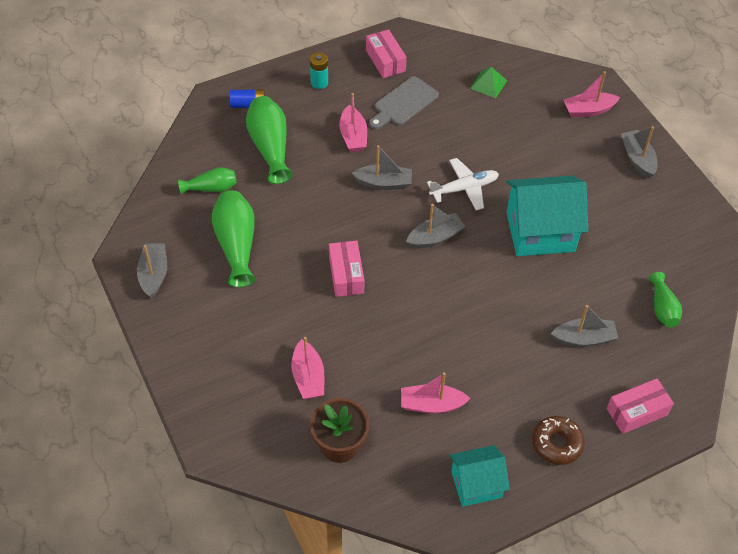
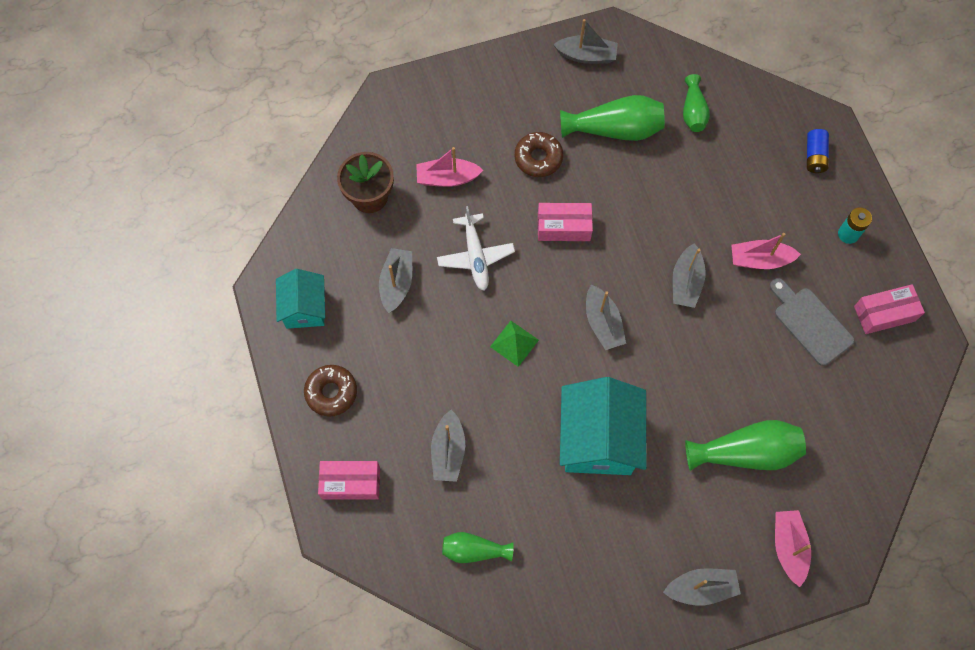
camera: 100 degrees right, 15 degrees up
(270, 147) = (748, 172): green vase -> green vase (745, 452)
(275, 302) = (538, 158): none -> brown donut
(431, 405) = (397, 283): pink boat -> grey boat
(464, 188) = (670, 368): white plane -> white plane (475, 256)
(488, 84) = (839, 430): green pyramid -> green pyramid (514, 343)
(637, 412) = (351, 483): pink box -> pink box turned 75 degrees counterclockwise

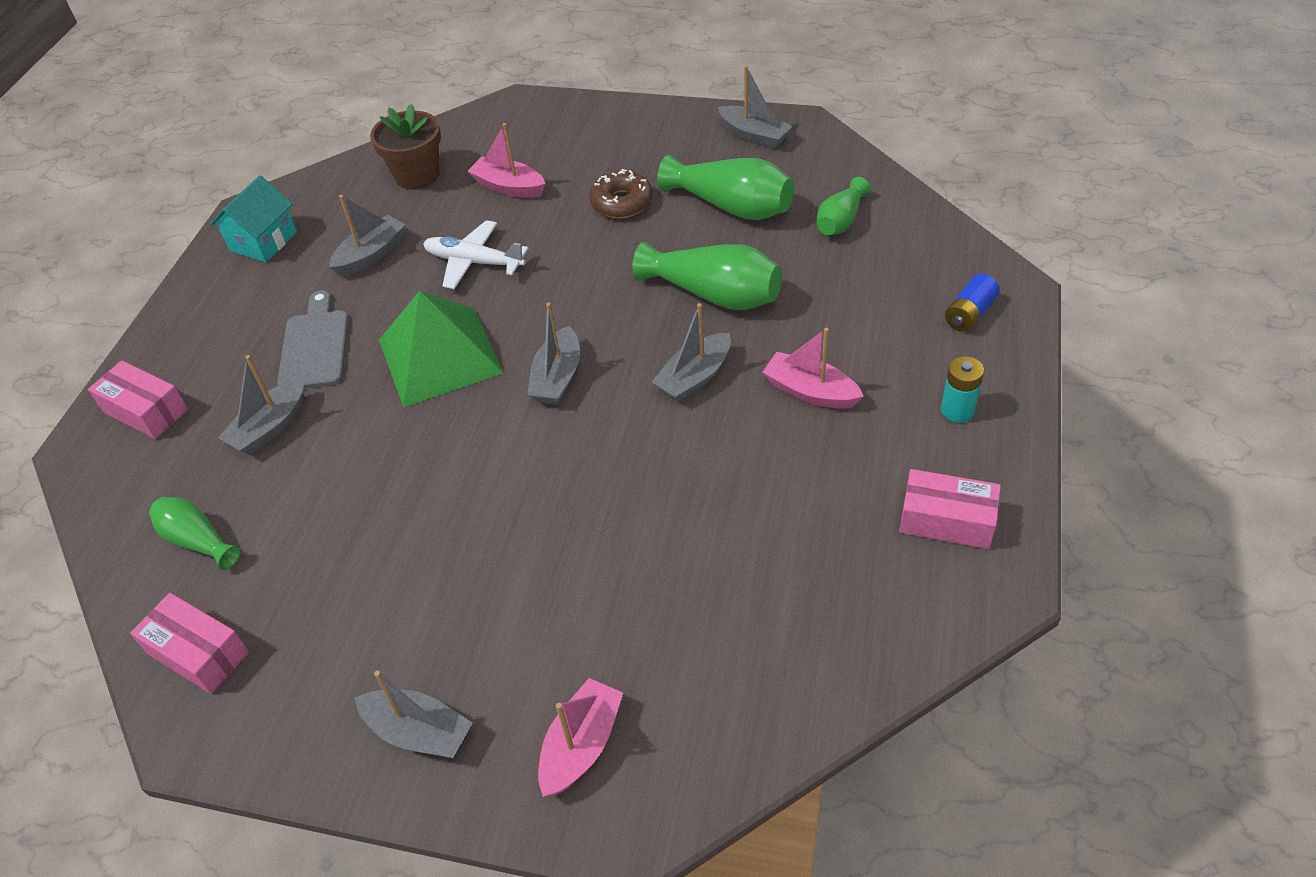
camera: 35 degrees right, 20 degrees down
(331, 392) = (213, 322): brown donut -> none
(475, 256) = (474, 262): white plane -> white plane turned 90 degrees clockwise
(514, 343) = (440, 356): green pyramid -> green pyramid, size x2.10
(563, 227) = (594, 271): pink box -> pink box (198, 653)
(598, 439) = (445, 493): turquoise house -> none
(745, 452) = (618, 596): green vase -> green vase (714, 294)
(810, 323) = (827, 486): grey cutting board -> grey cutting board (315, 346)

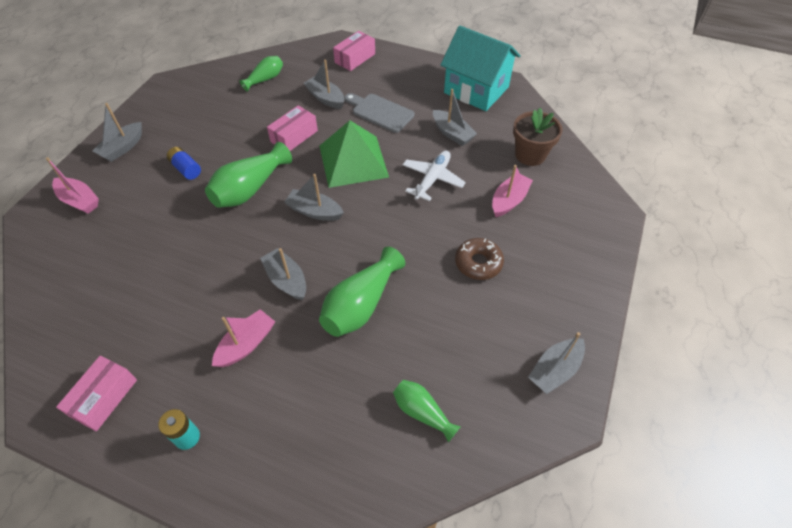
camera: 95 degrees right, 5 degrees up
(198, 653) = (204, 83): pink box -> pink box (294, 136)
(263, 241) = (476, 90): turquoise house -> turquoise house, size x1.66
(315, 346) = (380, 112): grey cutting board -> grey cutting board turned 150 degrees counterclockwise
(731, 206) = (458, 334): green vase -> green vase (250, 189)
(969, 314) = (279, 483): blue battery -> blue battery (186, 169)

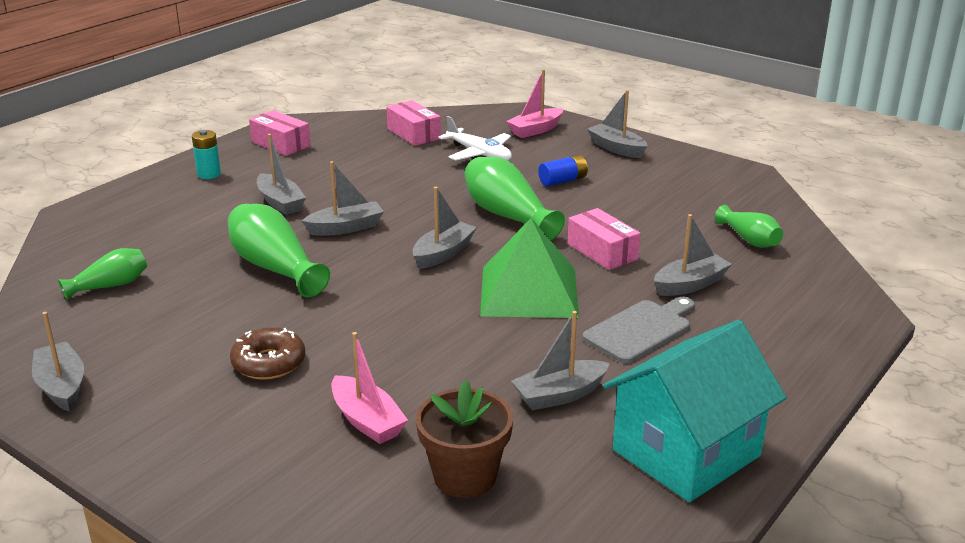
camera: 105 degrees right, 25 degrees down
(246, 344) = (280, 202): pink boat -> grey boat
(355, 58) = (808, 325): pink box -> pink box (413, 134)
(432, 179) = (456, 354): white plane -> white plane (479, 154)

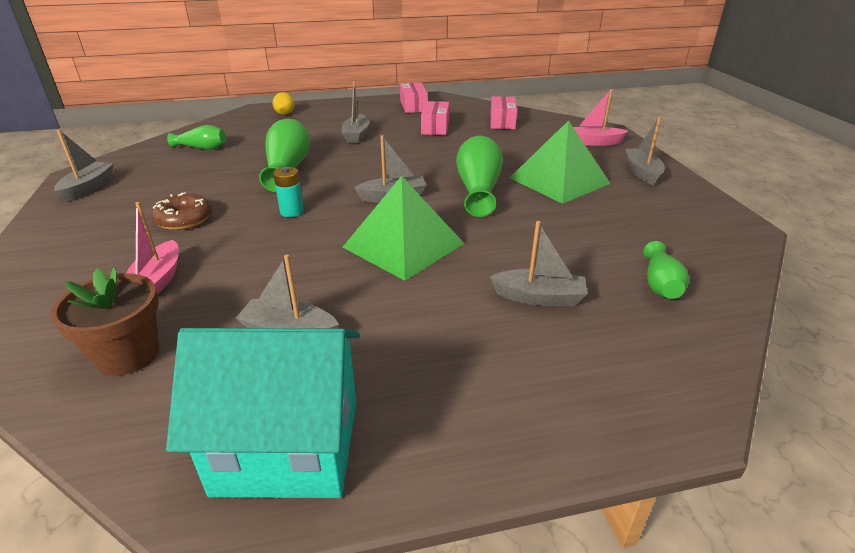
camera: 40 degrees right, 5 degrees up
(129, 205) = (285, 114): none -> yellow lemon
(209, 174) = (349, 110): turquoise battery -> turquoise battery (292, 212)
(346, 228) = (364, 161): grey boat -> none
(479, 154) = (526, 145): white plane -> none
(563, 181) = (559, 180): blue battery -> green pyramid
(602, 251) = (506, 240): pink box -> pink box (435, 127)
(641, 329) = (435, 314): grey cutting board -> none

